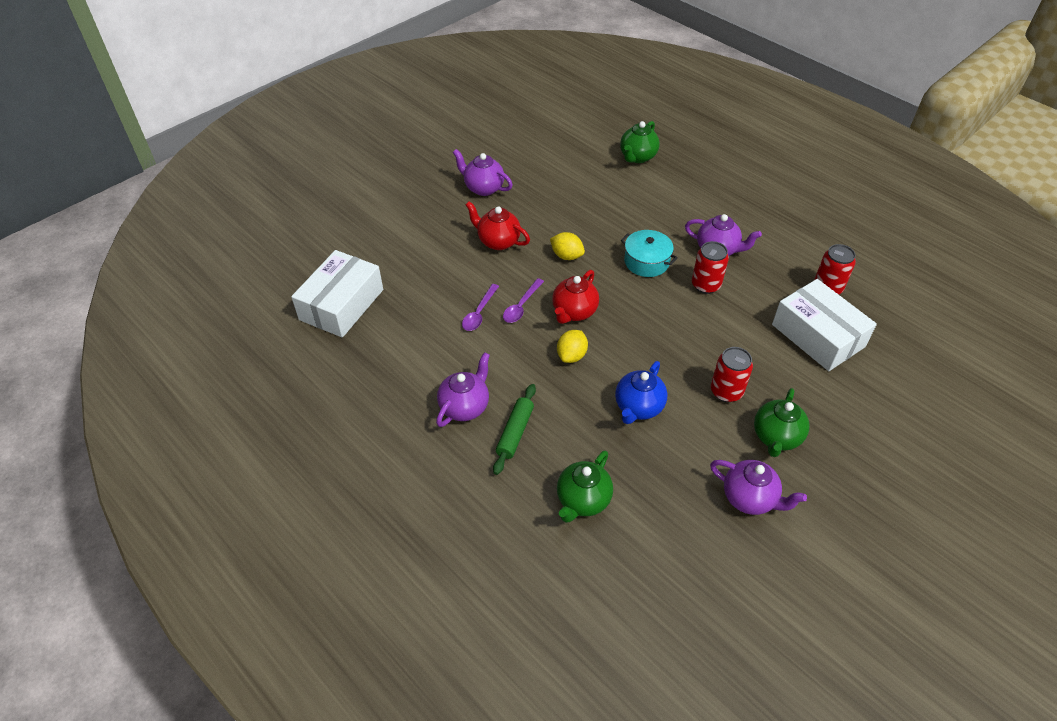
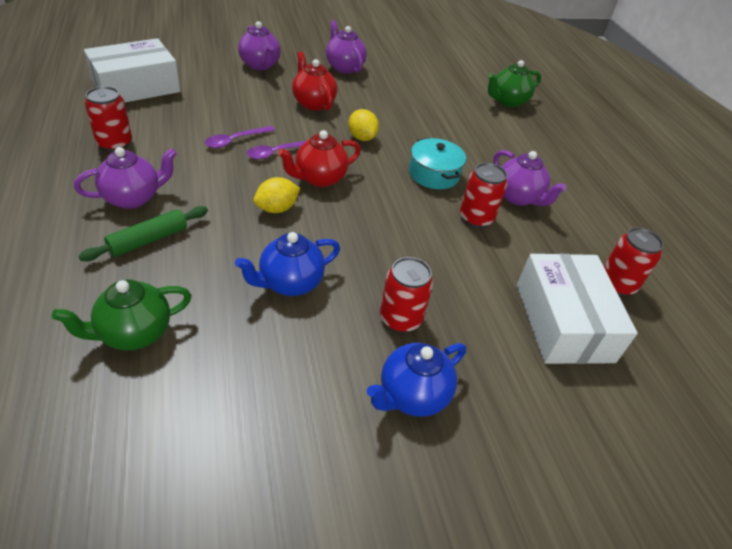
camera: 25 degrees right, 5 degrees down
(394, 369) = (115, 143): none -> red can
(749, 498) = (312, 442): purple teapot -> purple teapot (260, 65)
(776, 437) = (412, 395): green teapot -> blue teapot

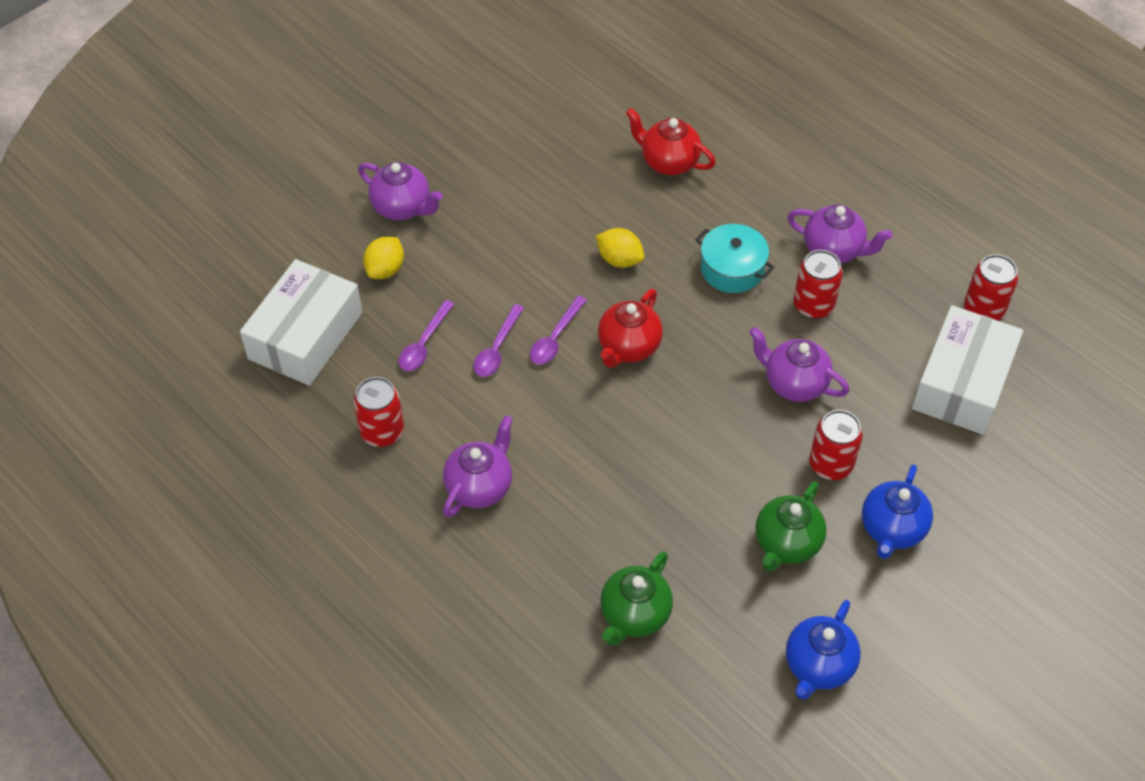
camera: 25 degrees left, 10 degrees up
(148, 240) = (547, 523): green rolling pin -> none
(195, 119) = (424, 343): none -> purple spoon
(277, 209) = (624, 412): yellow lemon -> yellow lemon (385, 269)
(290, 283) = (711, 488): blue teapot -> blue teapot (818, 666)
(313, 103) = (522, 236): red teapot -> red teapot (668, 162)
(344, 67) = (500, 148): purple teapot -> purple teapot (794, 383)
(507, 102) = (726, 96): green teapot -> green teapot (786, 544)
(563, 322) = (962, 383): white box -> white box turned 60 degrees clockwise

